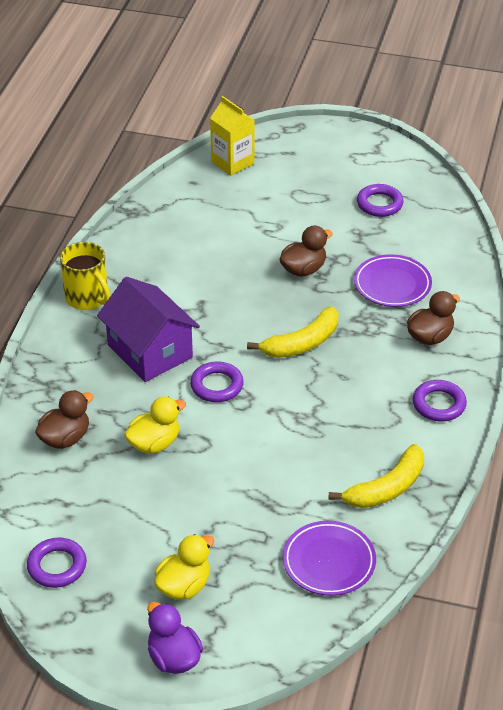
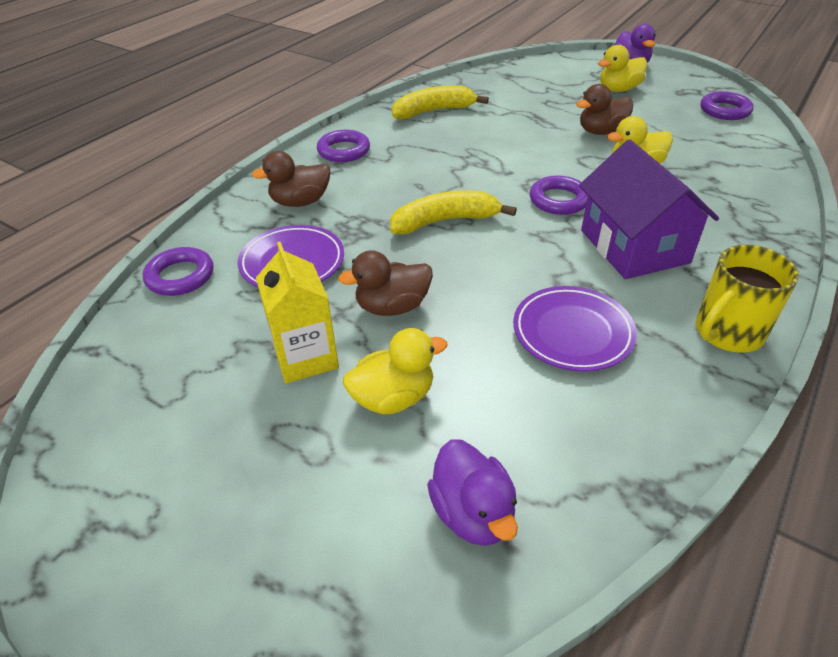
camera: 160 degrees left, 0 degrees up
(65, 438) = (732, 185): brown duck -> brown duck (601, 131)
(87, 298) = (727, 332): yellow mug -> yellow mug turned 105 degrees counterclockwise
(213, 188) = (473, 513): none -> purple duck
(232, 162) = (404, 586): yellow carton -> yellow carton (305, 357)
(274, 223) = (393, 397): none -> yellow duck
(329, 562) = (503, 85): purple plate -> purple plate (572, 332)
(379, 204) = (201, 391): purple ring -> purple ring (180, 276)

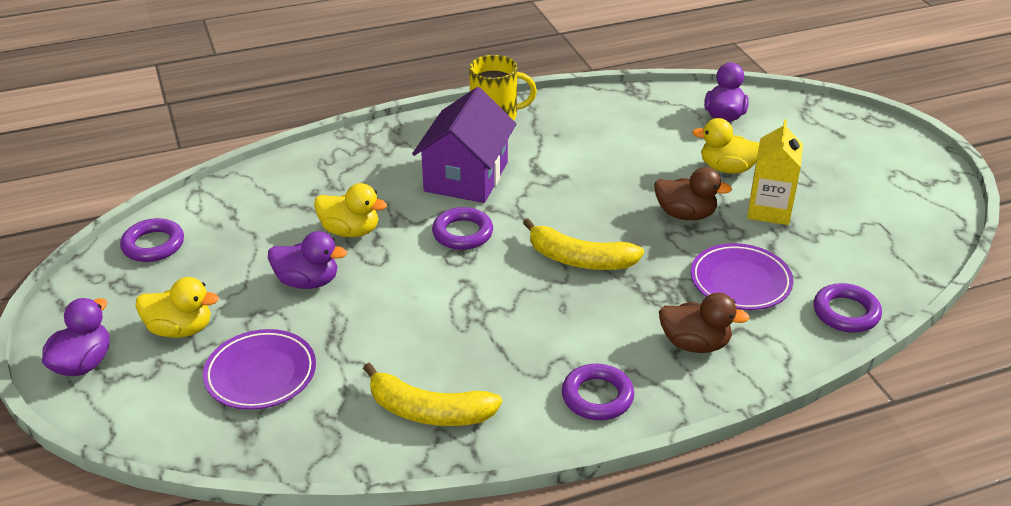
camera: 145 degrees left, 5 degrees down
(572, 332) = (584, 152): purple plate -> purple plate (261, 374)
(601, 131) = (308, 281): brown duck -> purple duck

